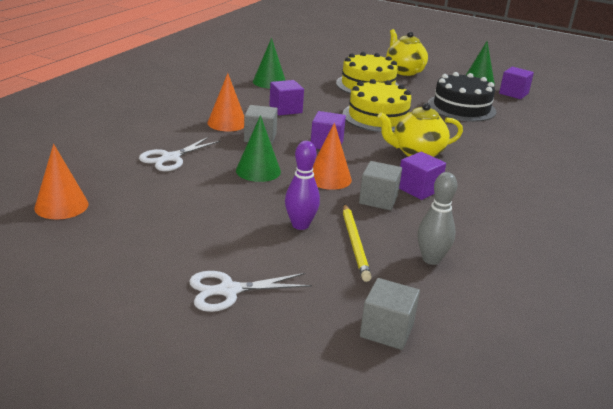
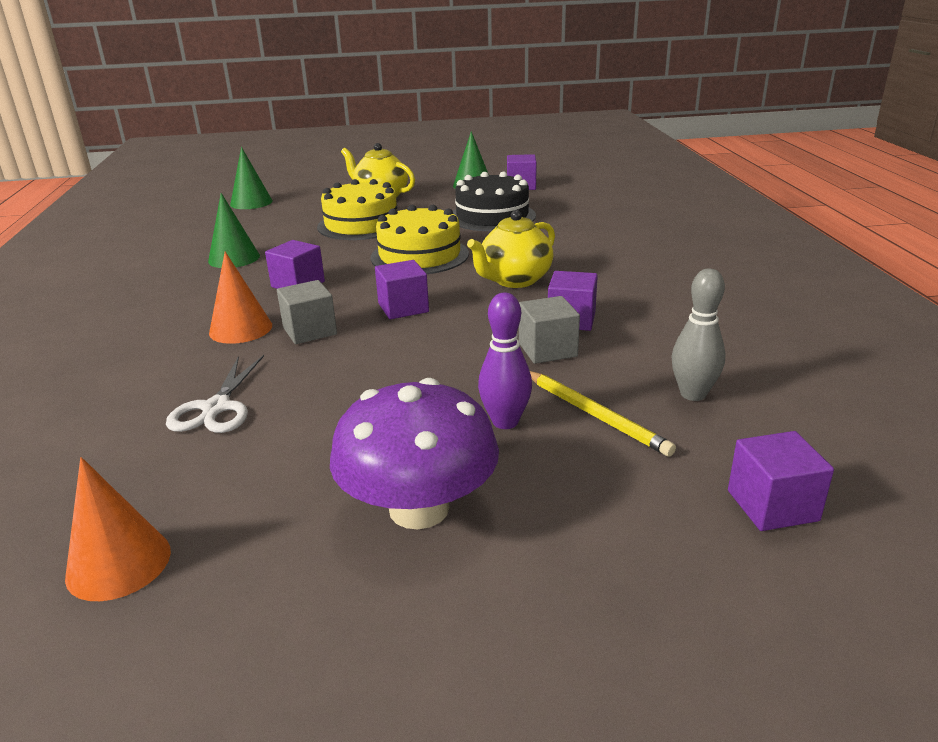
camera: 30 degrees left, 0 degrees up
(204, 243) = (419, 508): none -> purple mushroom
(228, 290) = (537, 560): white scissors -> none
(258, 171) = (362, 375): green cone -> green cone (251, 202)
(329, 178) = (460, 348): orange cone -> none
(387, 330) = (772, 505): grey cube -> purple cube

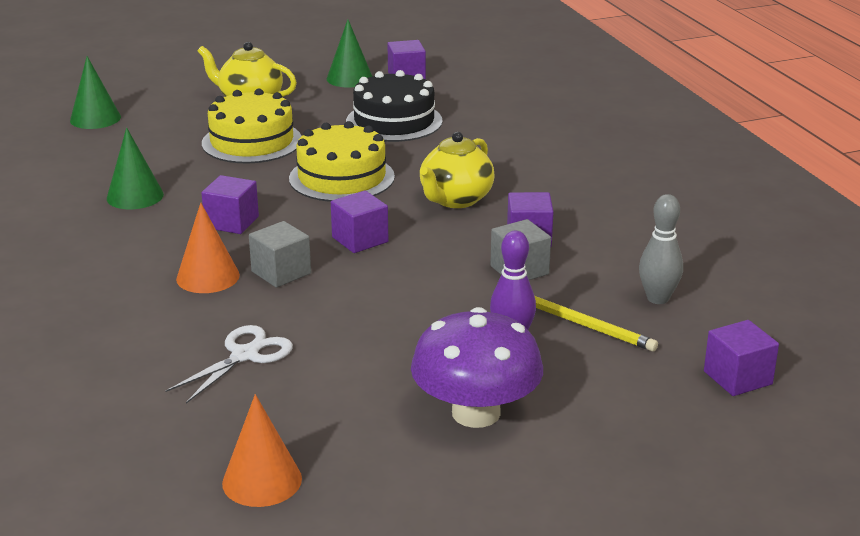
camera: 15 degrees left, 0 degrees up
(216, 408) = (245, 355): white scissors -> white scissors turned 135 degrees counterclockwise

